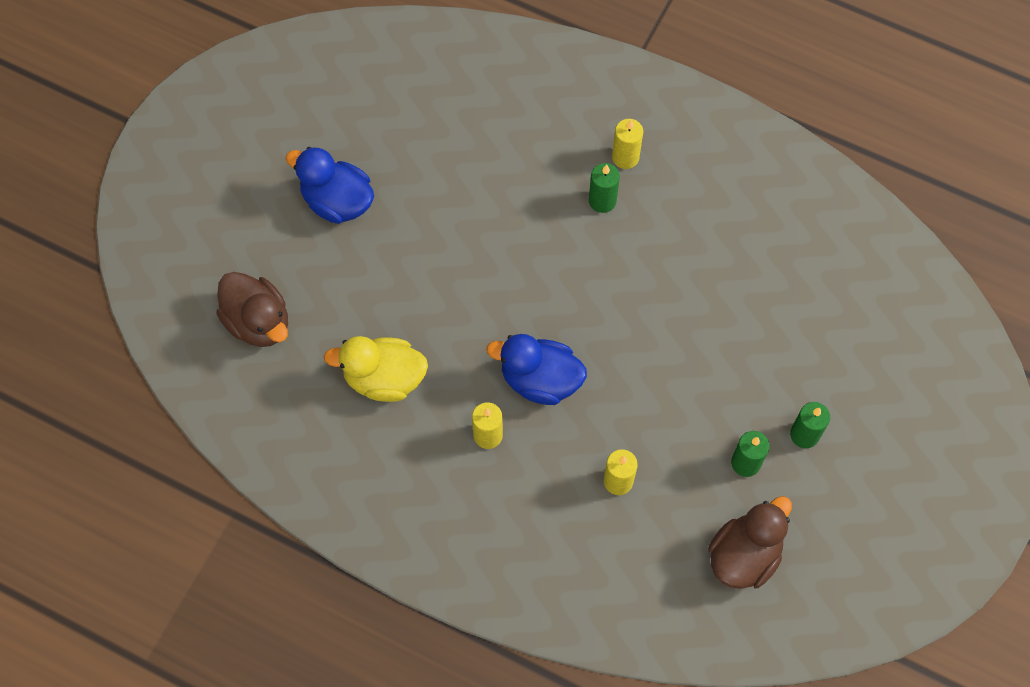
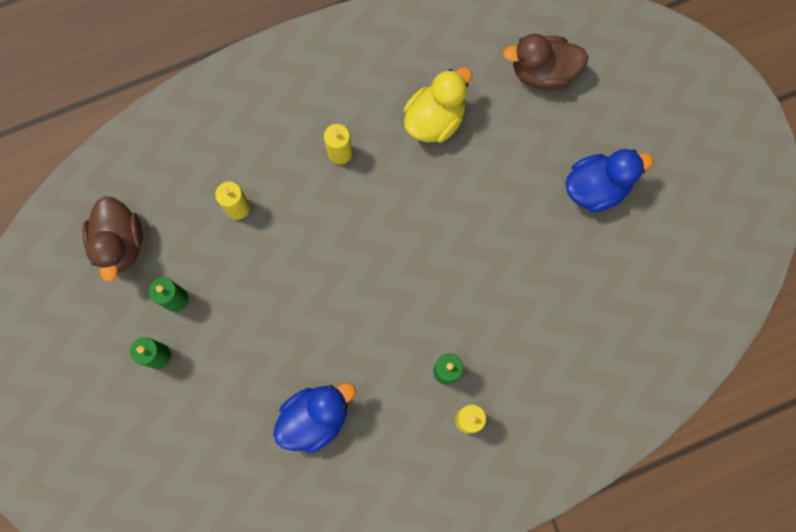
camera: 130 degrees right, 10 degrees up
(540, 380) = (348, 216): blue duck -> blue duck (315, 418)

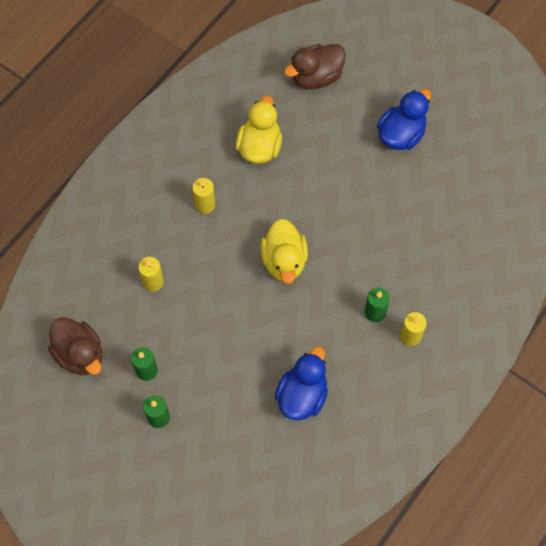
camera: 30 degrees left, 10 degrees down
(385, 260) = (284, 261): none -> yellow duck

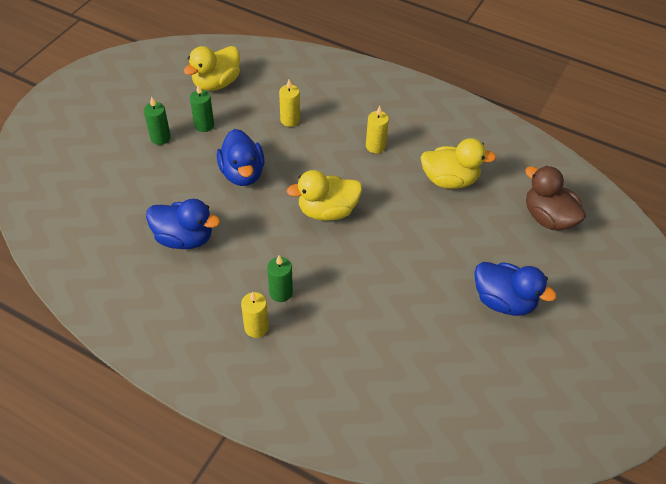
camera: 80 degrees right, 15 degrees down
(80, 354) = (216, 83): brown duck -> yellow duck
(224, 335) = (242, 173): none -> blue duck

